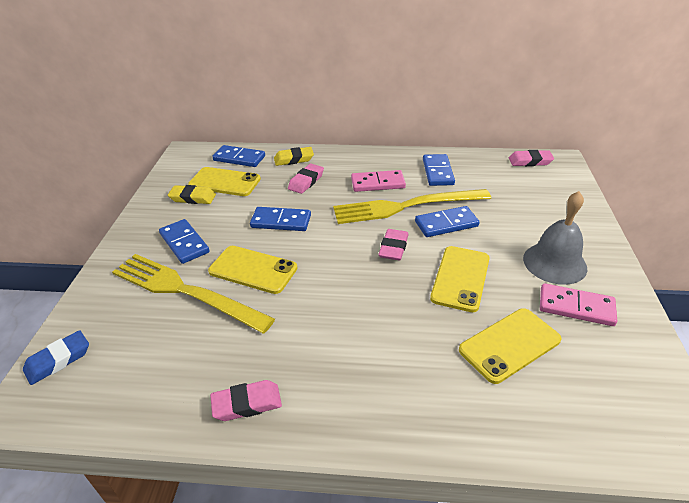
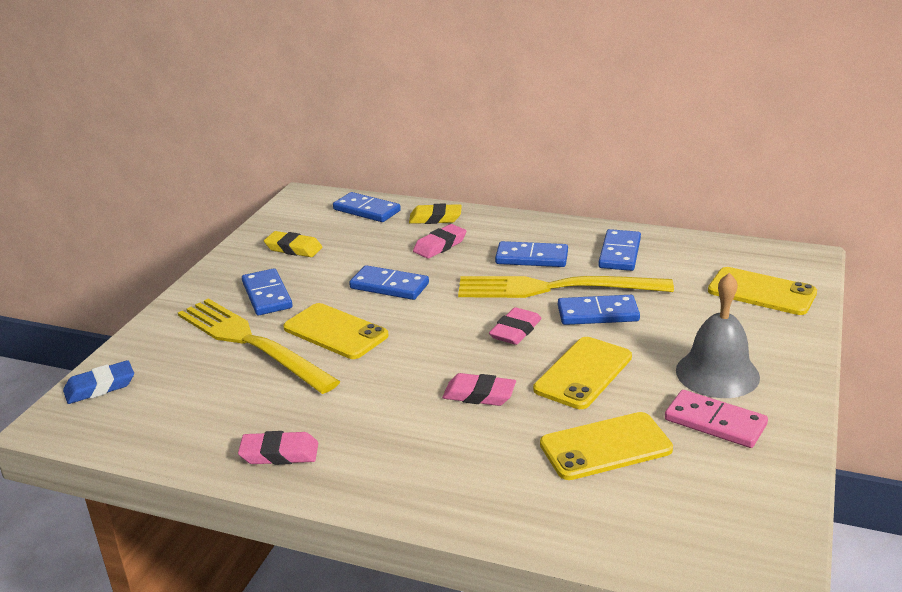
camera: 15 degrees right, 10 degrees down
(225, 182) = (338, 235): yellow phone -> yellow phone (761, 292)
(378, 183) = (531, 258): pink domino -> blue domino
(530, 161) = (759, 254): pink eraser -> pink eraser (479, 395)

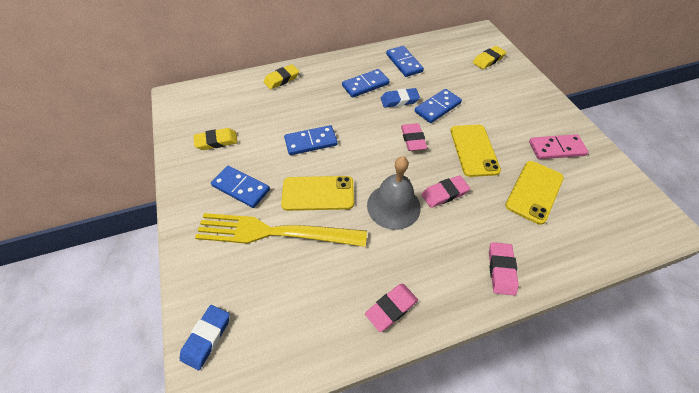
camera: 40 degrees left, 25 degrees up
(367, 210) = (232, 90): blue domino -> none
(440, 245) = (306, 98): pink eraser -> pink eraser (501, 270)
(555, 288) = (399, 100): yellow fork -> blue eraser
(717, 373) = (525, 118): grey bell -> grey bell (393, 206)
(761, 292) = (488, 60): yellow phone -> yellow eraser

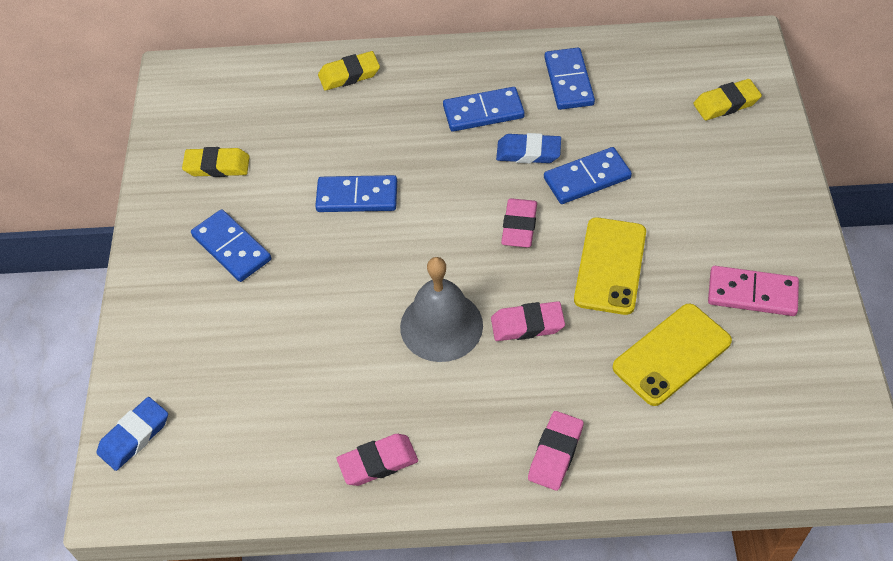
camera: 20 degrees right, 0 degrees up
(274, 232) = (258, 323): yellow fork -> none
(318, 193) = (338, 281): yellow phone -> none

